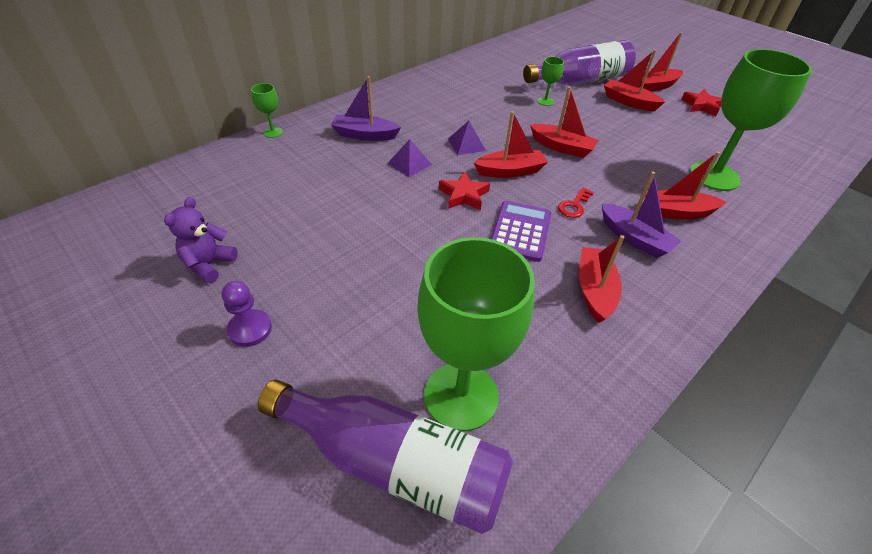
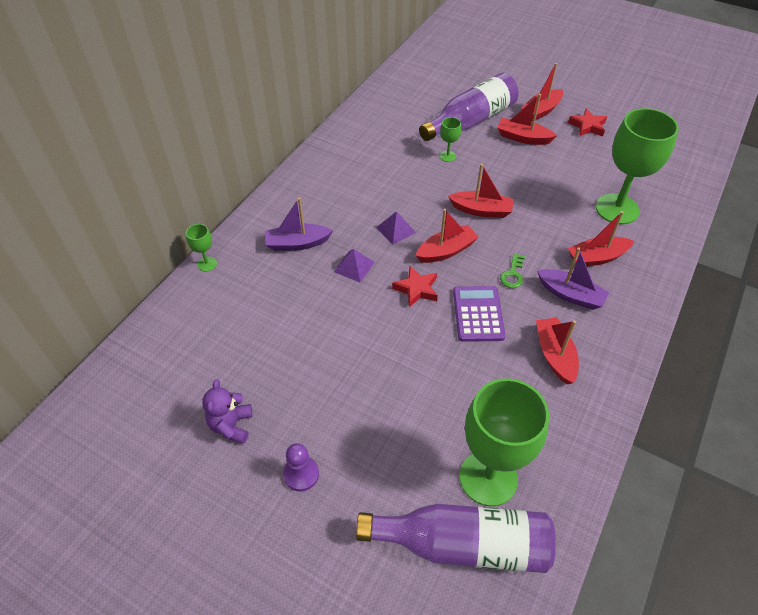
camera: 15 degrees left, 5 degrees up
(574, 206) = (513, 274): red key -> green key

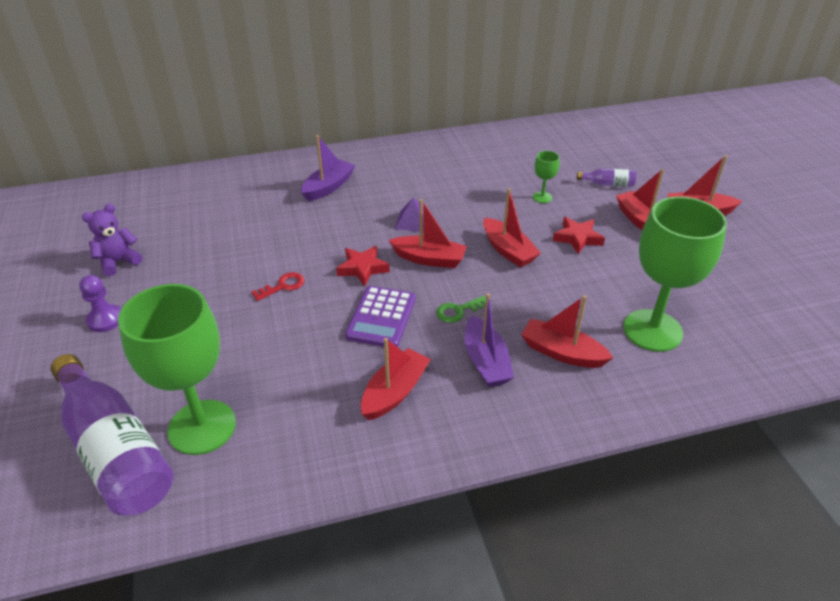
camera: 45 degrees right, 10 degrees down
(207, 264) = (254, 165): green goblet -> none
(297, 243) = (328, 187): purple boat -> purple boat turned 90 degrees clockwise
(354, 267) = (342, 225): purple pyramid -> none
(386, 343) = (283, 286): none -> red key
(471, 121) = (608, 184): purple bottle -> purple bottle, size x0.41
(478, 314) = (381, 317): purple calculator -> purple calculator turned 150 degrees clockwise
(587, 126) = (733, 249): red star -> red star (577, 238)

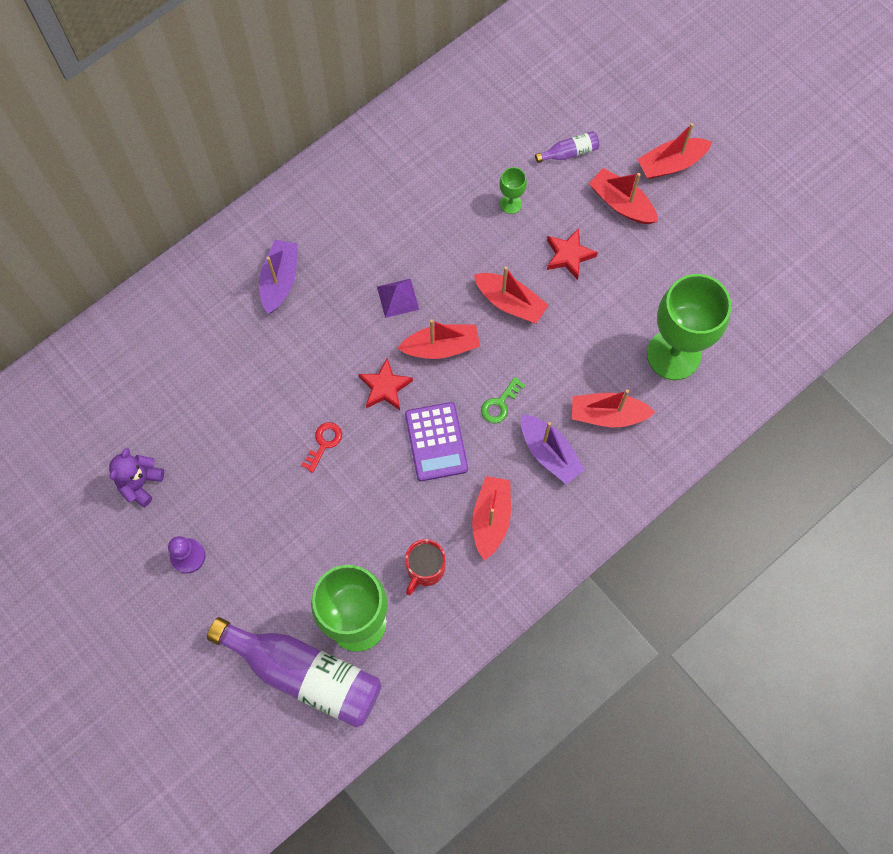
camera: 25 degrees left, 30 degrees up
(301, 408) = (425, 569): none -> red mug

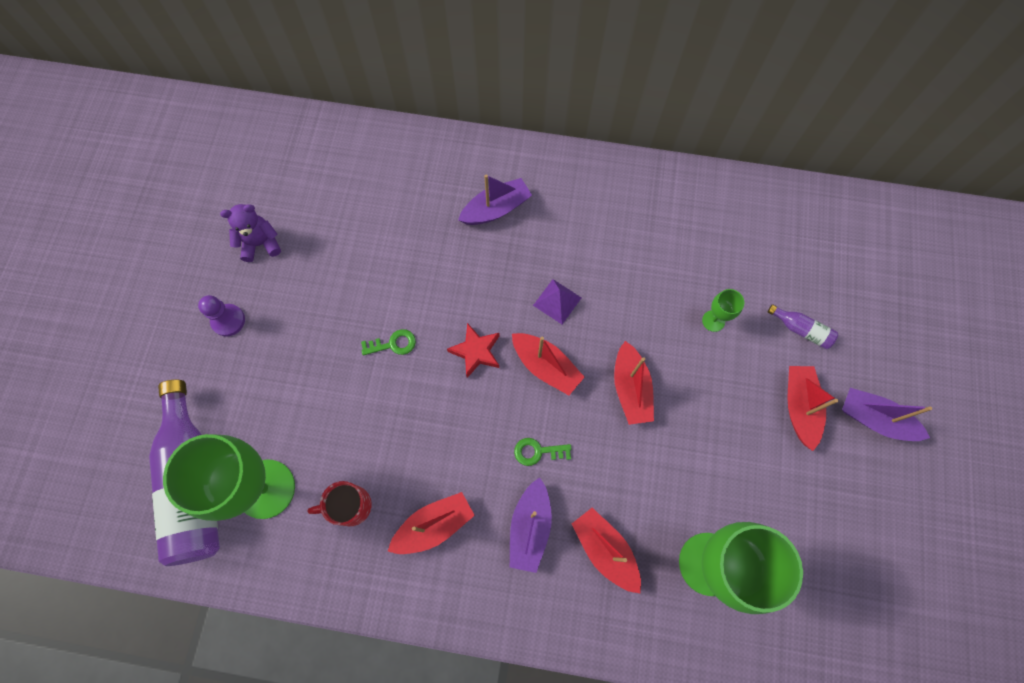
camera: 50 degrees right, 0 degrees up
(324, 443) = (393, 344): red key -> green key
(436, 442) = (463, 427): purple calculator -> none
(569, 256) = (713, 402): red star -> none
(671, 164) = (874, 419): red boat -> purple boat

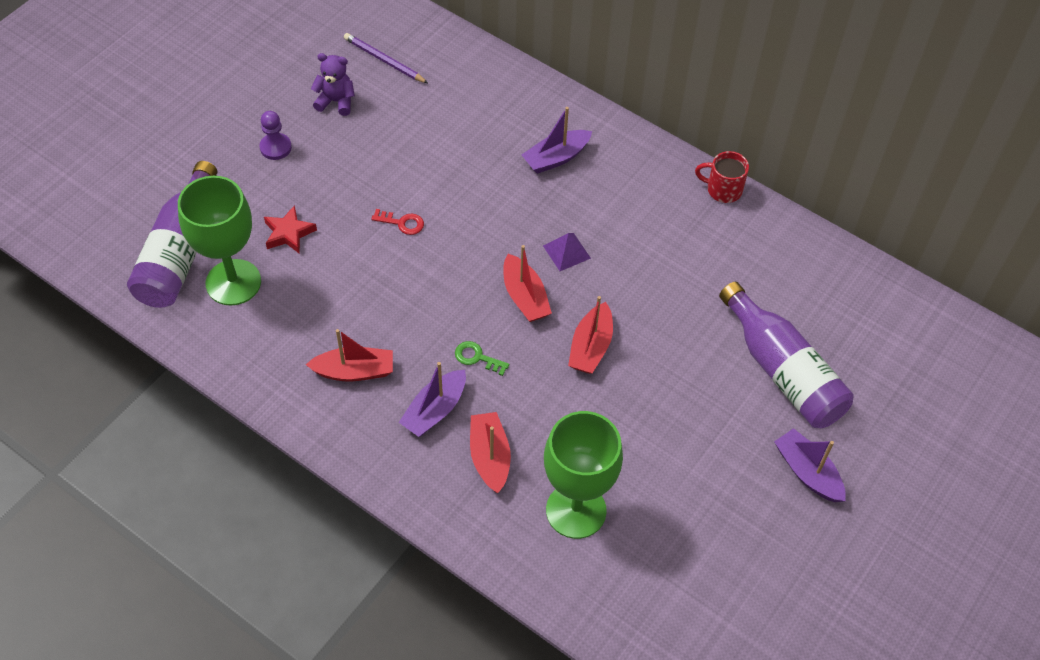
camera: 25 degrees right, 15 degrees down
(283, 179) = (384, 60): none -> purple pencil
(350, 506) = (293, 325): red mug -> red mug (723, 189)
(393, 344) = (402, 223): green key -> red key
(476, 351) = (470, 259): red star -> red star (288, 233)
(496, 209) = (556, 158): purple boat -> purple boat turned 150 degrees clockwise
(713, 321) = (702, 328): green goblet -> none
(799, 407) = (740, 430): red boat -> none
(801, 329) = (782, 371): purple bottle -> purple bottle, size x2.42

